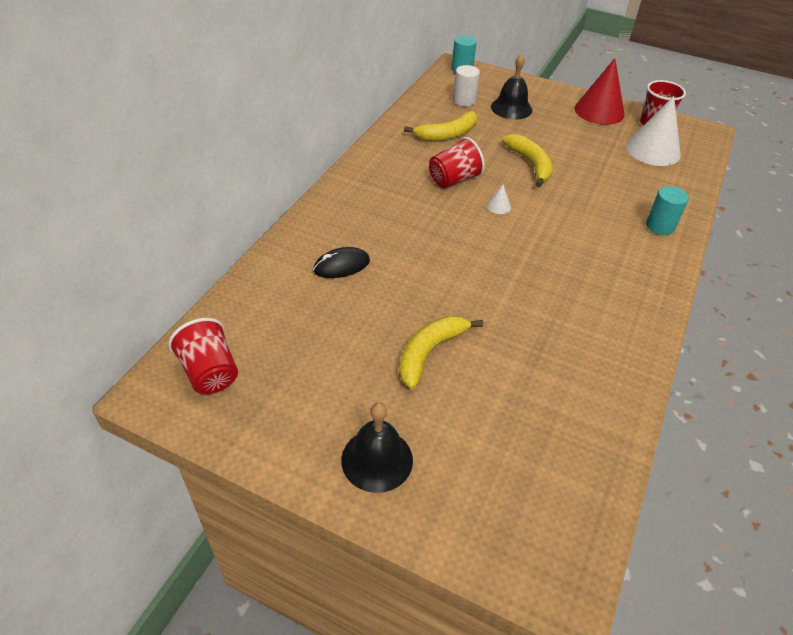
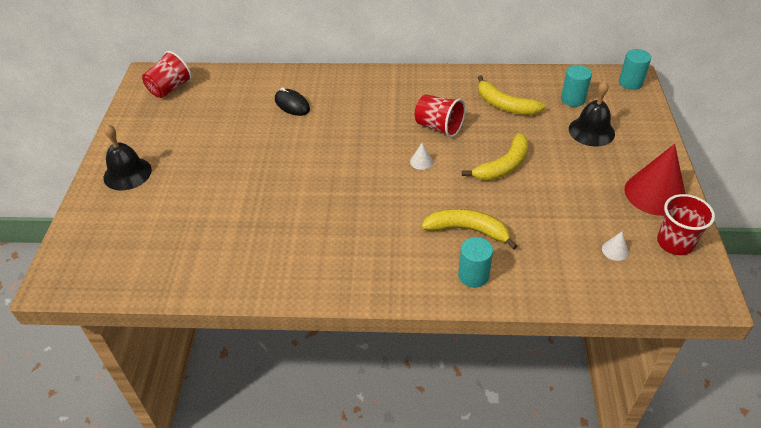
camera: 70 degrees right, 0 degrees up
(429, 352) = (227, 170): yellow banana -> yellow banana (468, 230)
(464, 100) = (573, 99): white cylinder -> turquoise cylinder
(653, 150) = (615, 250): white cone -> white cone, size x0.41

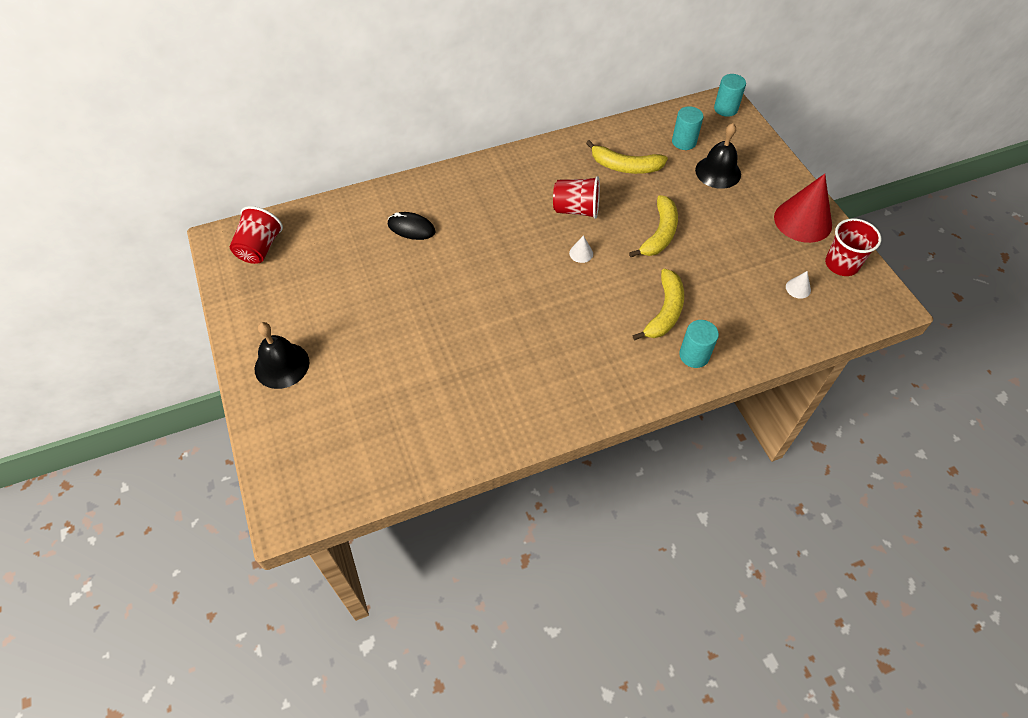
camera: 25 degrees left, 10 degrees up
(468, 230) = (664, 311): yellow banana -> yellow banana turned 120 degrees clockwise

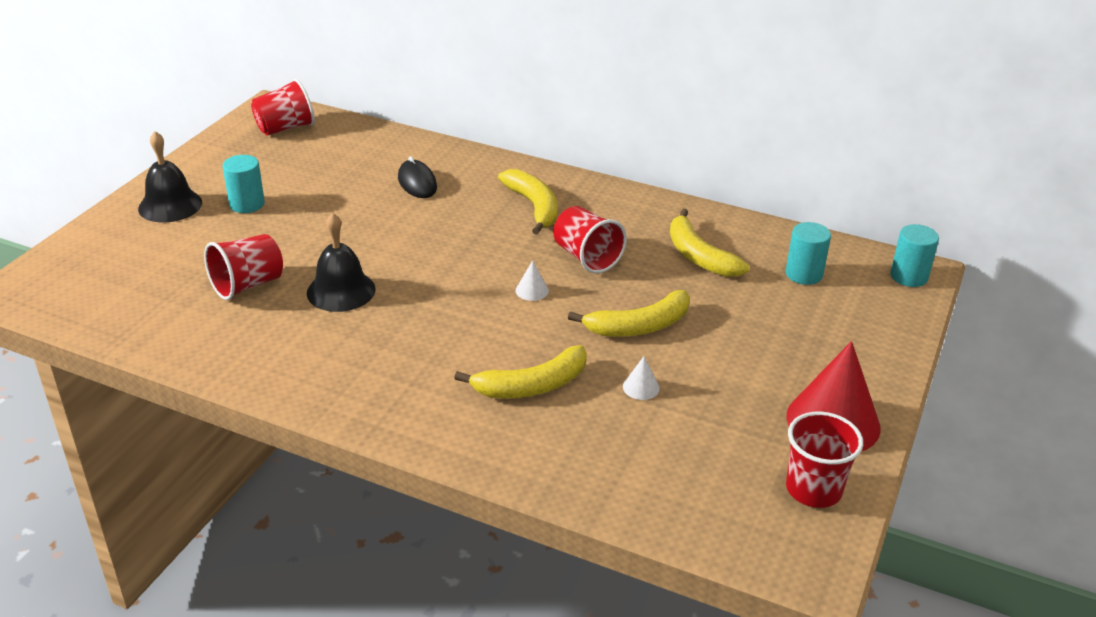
camera: 45 degrees right, 20 degrees down
(427, 378) = (247, 285): none -> red cup
(501, 196) = (534, 207): none -> yellow banana
(694, 355) = (497, 439): turquoise cylinder -> turquoise cylinder (247, 204)
(718, 172) = (800, 320): black bell -> black bell (341, 291)
(798, 288) = (716, 471): white cone -> white cone (641, 387)

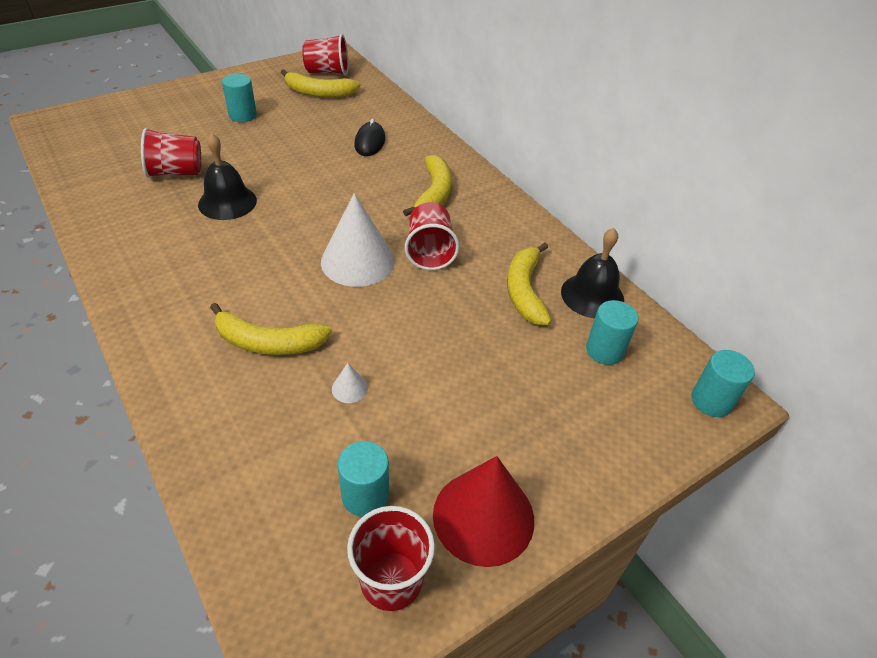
camera: 30 degrees right, 10 degrees up
(170, 205) = (197, 99): black bell -> black bell (592, 295)
(532, 290) = (358, 261): white cone -> white cone, size x2.44
(639, 326) = (407, 331): yellow banana -> yellow banana (319, 93)
(737, 450) = (365, 495): none -> turquoise cylinder

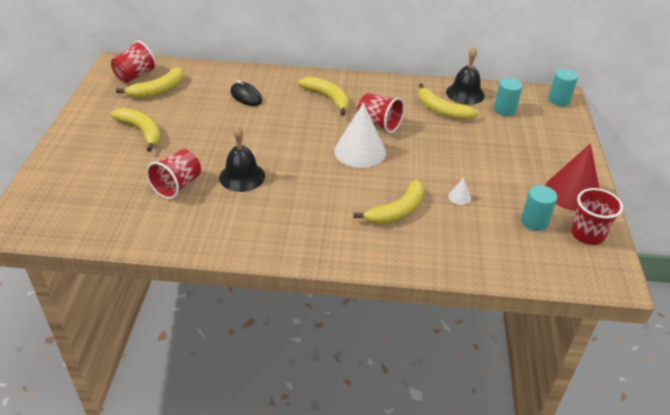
camera: 50 degrees left, 5 degrees down
(243, 115) = (142, 131): turquoise cylinder -> yellow banana

